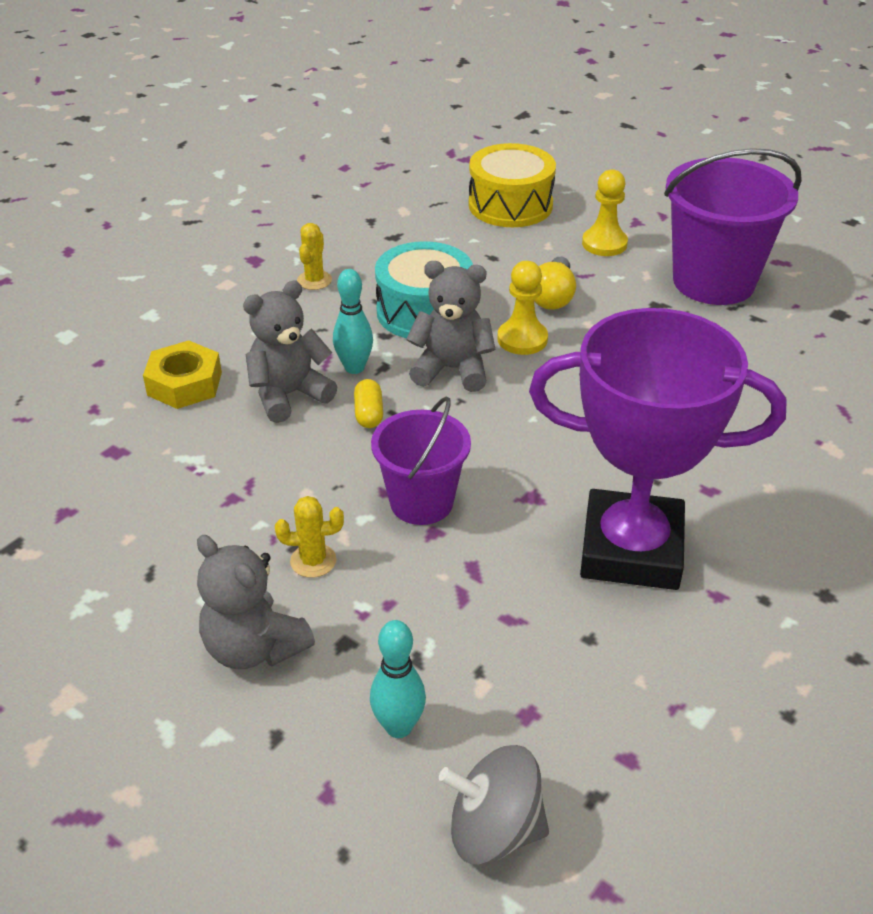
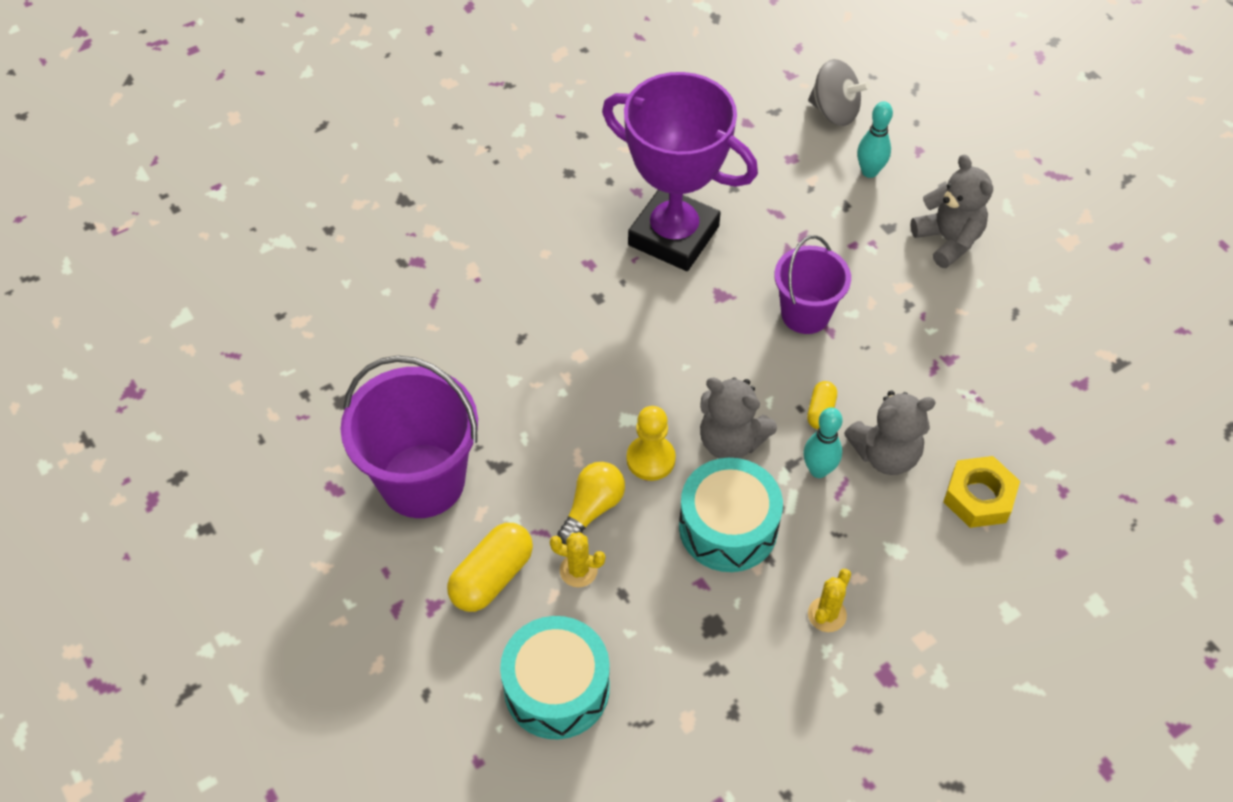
camera: 160 degrees left, 15 degrees up
(313, 561) = (897, 289): yellow cactus -> yellow cactus (578, 570)
(510, 205) = (557, 688): yellow drum -> turquoise drum
(604, 244) = (492, 577): yellow pawn -> yellow capsule

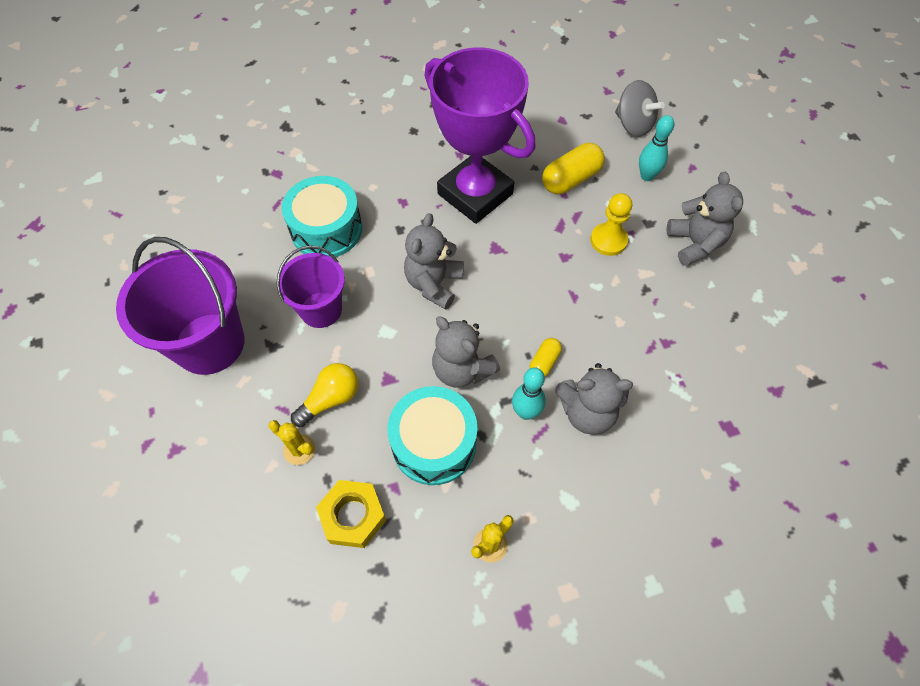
camera: 15 degrees right, 5 degrees up
(492, 577) = (230, 437): yellow capsule -> yellow capsule (571, 179)
(557, 688) = (242, 549): turquoise drum -> turquoise drum (326, 229)
(650, 459) = (392, 369): yellow pawn -> yellow pawn (608, 240)
(663, 352) = (434, 284): none -> grey teddy bear
(805, 314) = (558, 278): purple bucket -> purple bucket (321, 310)
(978, 497) = (656, 471): yellow nut -> yellow nut (353, 516)

